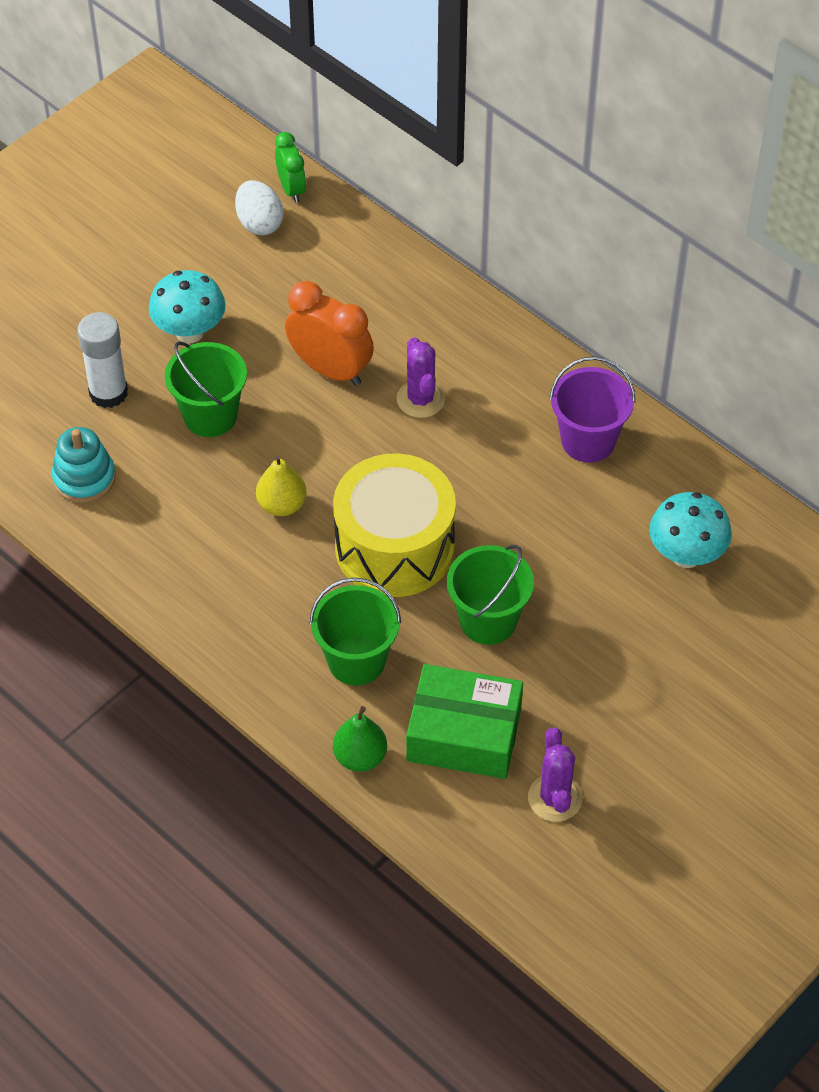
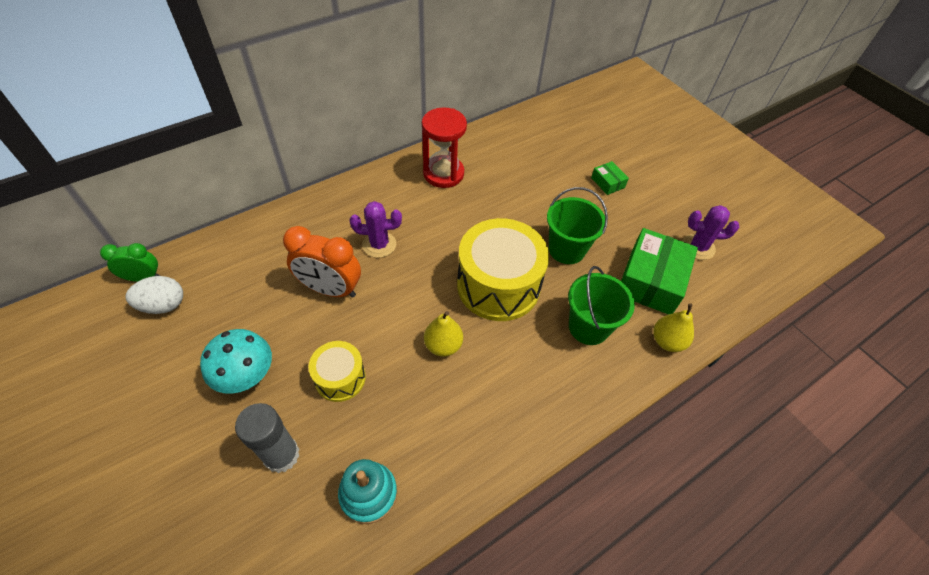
camera: 80 degrees left, 0 degrees up
(108, 393) = (281, 455): white glue stick -> grey glue stick
(210, 415) = (340, 378): green bucket -> yellow drum
(330, 369) = (330, 289): orange clock -> orange clock turned 120 degrees counterclockwise
(360, 757) = (667, 341): green pear -> yellow pear
(588, 441) = (443, 173): purple bucket -> red hourglass
(656, 663) = (607, 182): none -> green box
(686, 555) = (536, 154): turquoise mushroom -> none

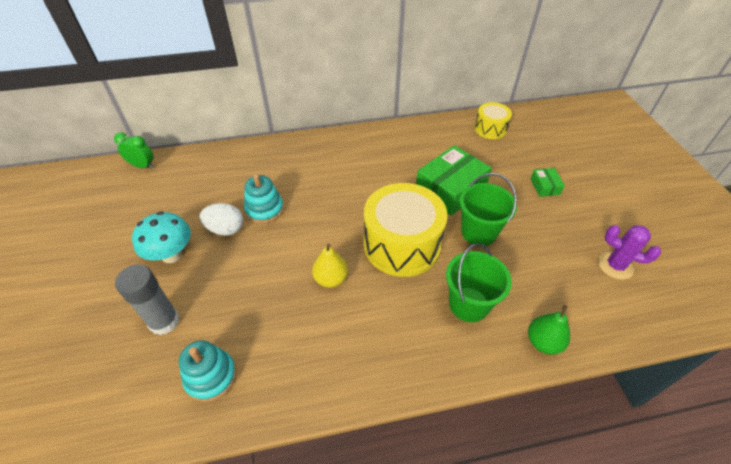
camera: 25 degrees right, 5 degrees down
(163, 305) = (145, 188): white egg -> white egg (225, 229)
(330, 289) = (264, 209): orange clock -> turquoise stacking toy
(340, 378) = (237, 278): yellow drum -> yellow drum (490, 129)
(379, 244) = (319, 186): purple cactus -> none
(443, 173) = (398, 146): red hourglass -> none
(651, 280) = (551, 282): green box -> green box (450, 189)
(667, 341) = (543, 342): yellow pear -> green pear

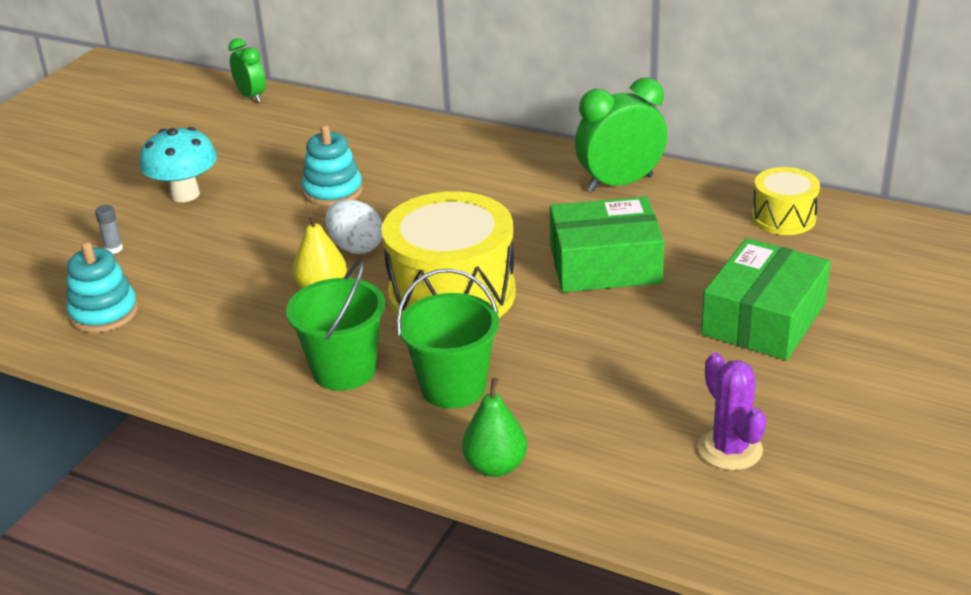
camera: 40 degrees right, 15 degrees down
(164, 321) = (114, 249): grey glue stick -> grey glue stick, size x0.44
(225, 229) = (266, 193): white egg -> white egg (356, 247)
(404, 140) = (620, 183): none -> green clock
(478, 232) = (576, 326): green bucket -> green bucket (344, 370)
(545, 186) = (763, 319): green box -> green box, size x2.13

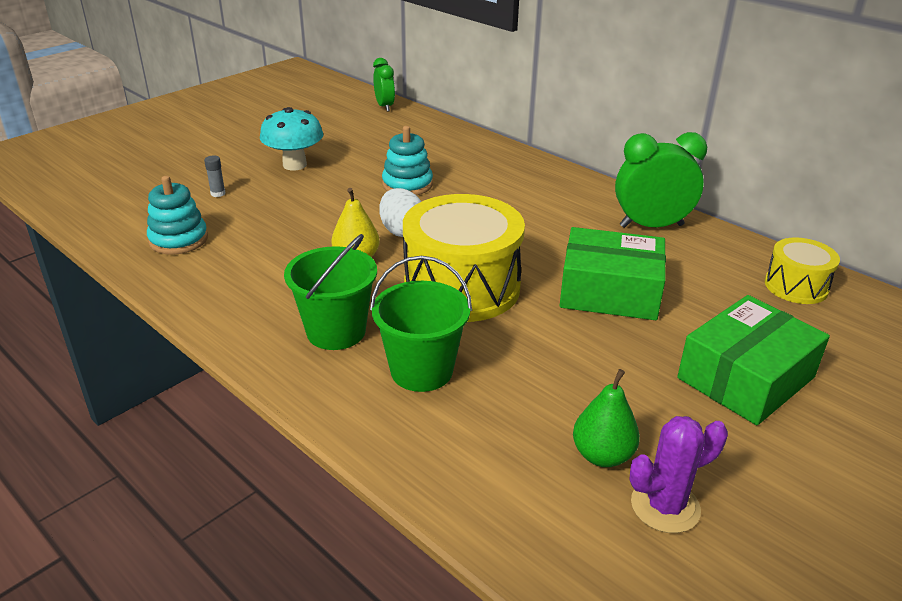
camera: 15 degrees right, 0 degrees up
(495, 466) = (422, 459): green pear -> green pear (602, 455)
(730, 449) = (665, 506): purple cactus -> purple cactus turned 75 degrees clockwise

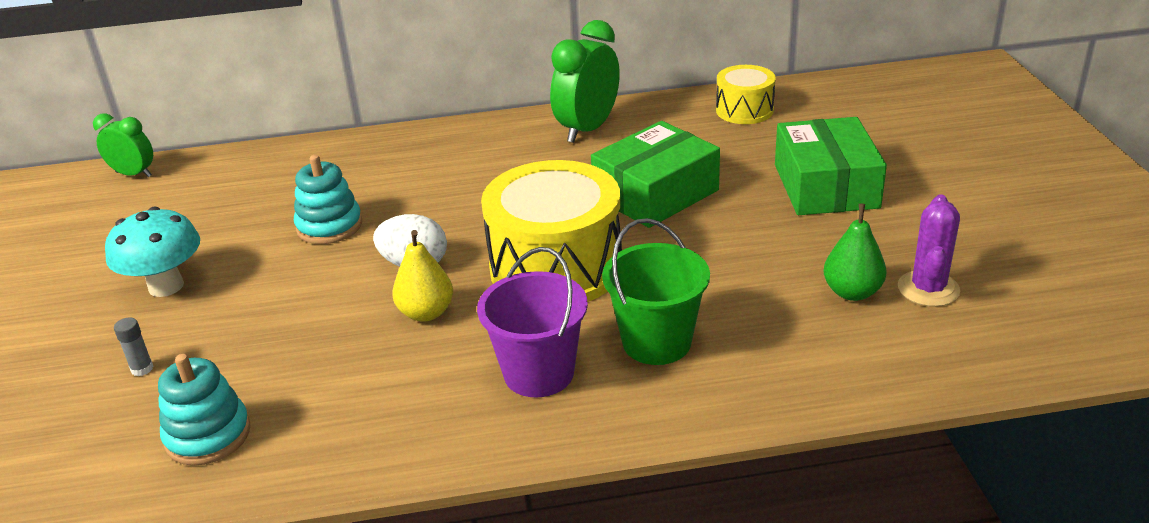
camera: 50 degrees left, 0 degrees up
(336, 331) = (539, 373): green bucket -> purple bucket

